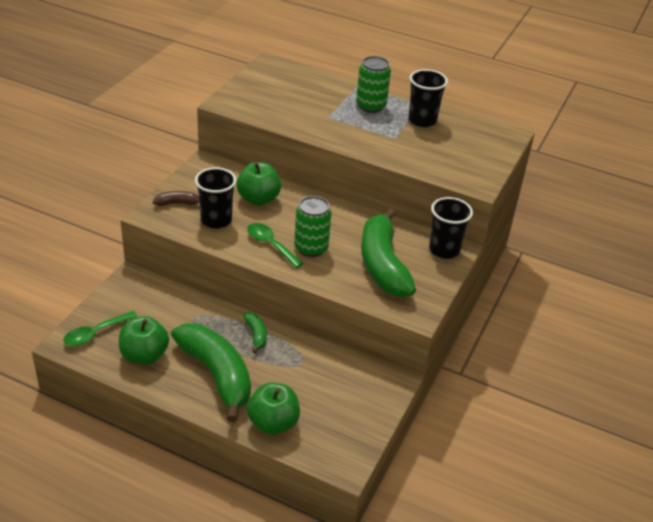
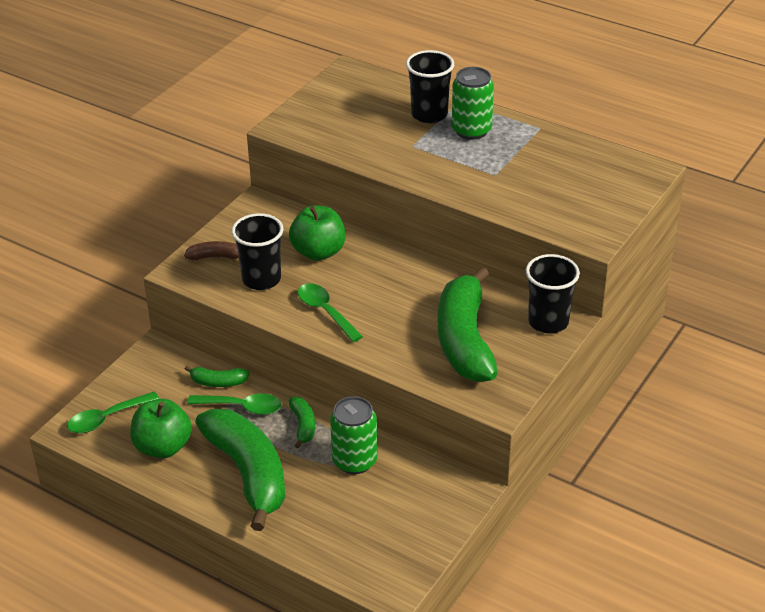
camera: 10 degrees right, 0 degrees up
(183, 302) = (218, 382): none -> green banana
(205, 321) = (242, 407): none -> green spoon
(273, 423) = (310, 534): green apple -> none
(311, 248) = (376, 317): green can -> green can (354, 461)
(422, 120) = (536, 150): black cup -> black cup (429, 114)

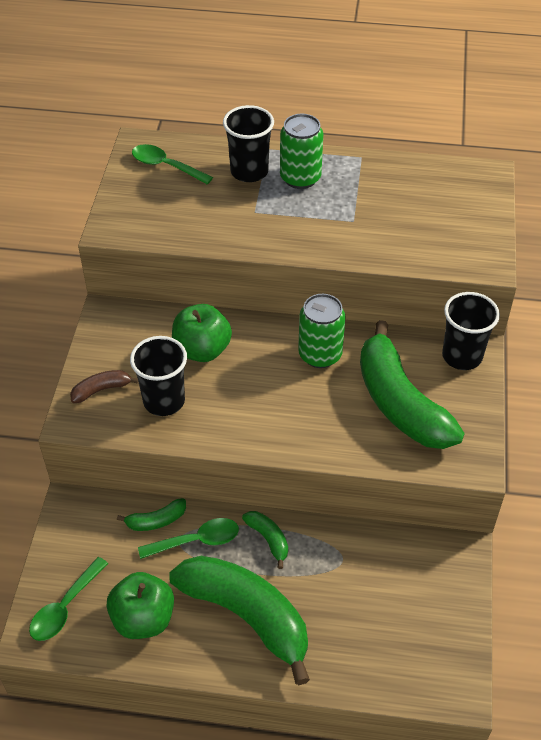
camera: 25 degrees left, 10 degrees up
(325, 312) = (250, 417): green spoon -> green spoon (165, 166)
(354, 461) = (340, 560): green can -> green can (320, 354)

